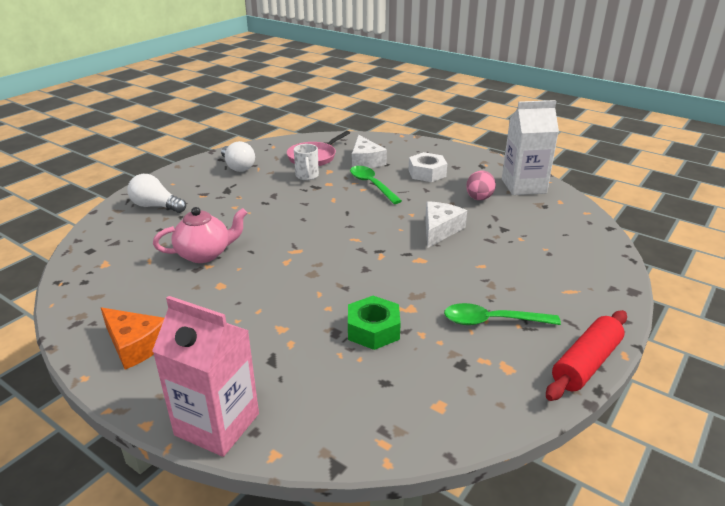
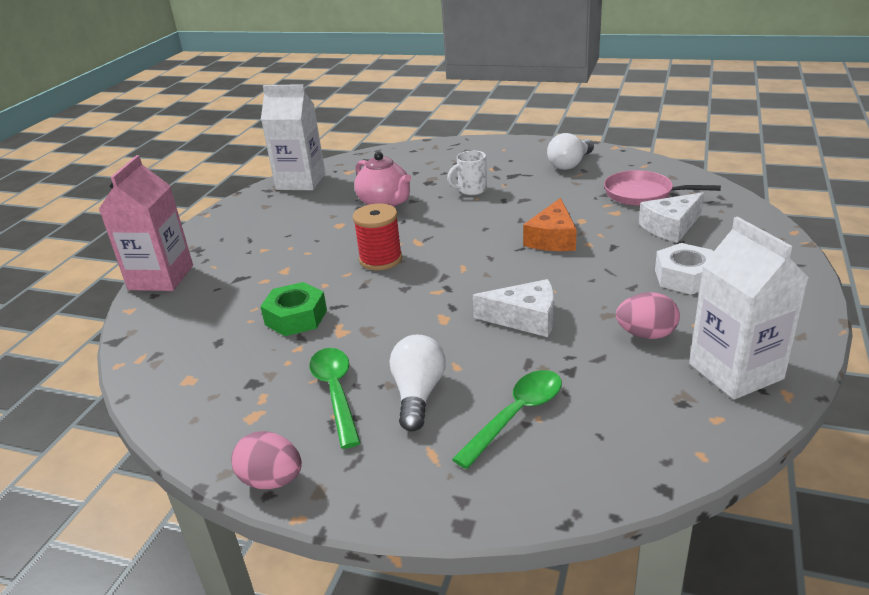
camera: 75 degrees right, 0 degrees up
(87, 297) = (301, 182): none -> white carton
(135, 345) = (246, 218): orange cheese -> orange cheese (552, 238)
(156, 206) = (453, 157): white light bulb -> white light bulb (418, 394)
(307, 176) = (587, 203): white mug -> white mug (471, 190)
(310, 272) = (380, 259): none -> red spool
(372, 185) = (605, 247): green spoon -> green spoon (516, 415)
(586, 363) = (272, 480): red rolling pin -> pink egg

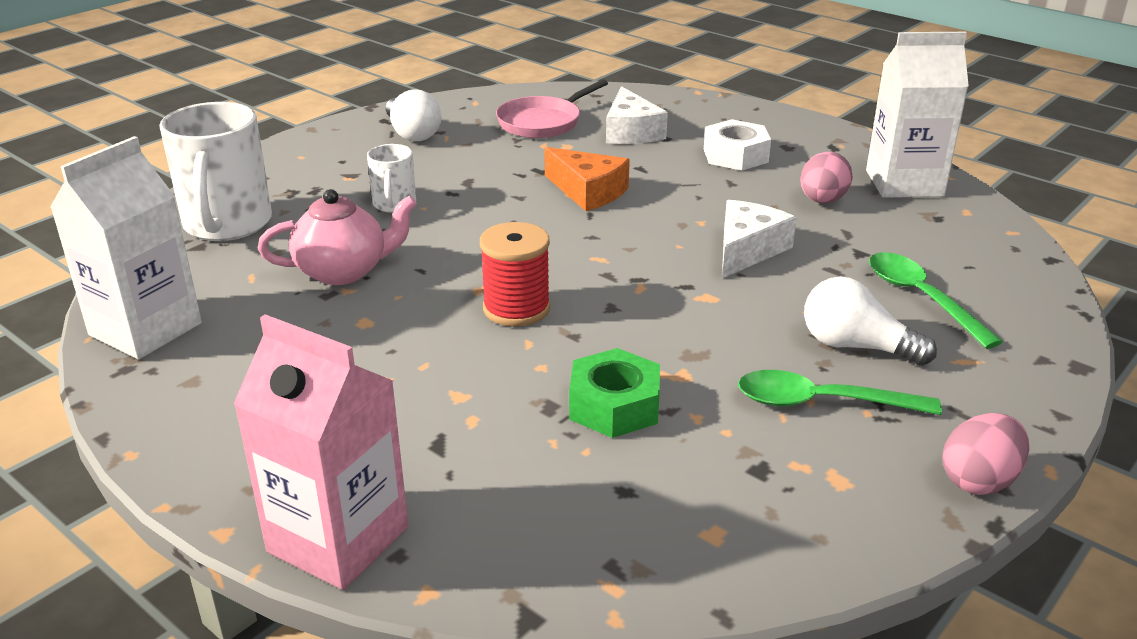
camera: 70 degrees left, 0 degrees up
(409, 161) = (227, 225): none -> white mug

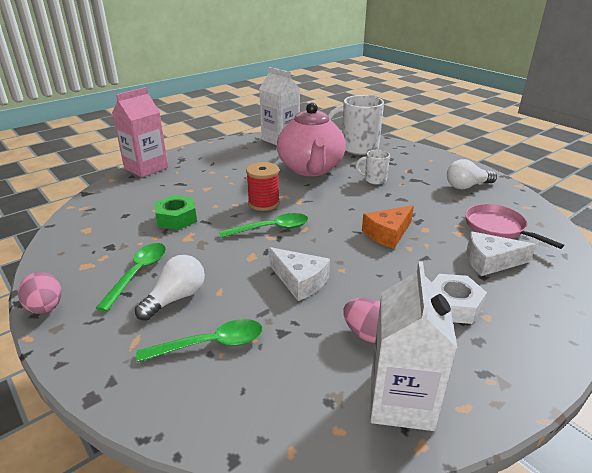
camera: 100 degrees right, 0 degrees up
(343, 271) = (311, 169): pink teapot -> pink teapot, size x1.67
(612, 289) = (271, 229): none -> green spoon

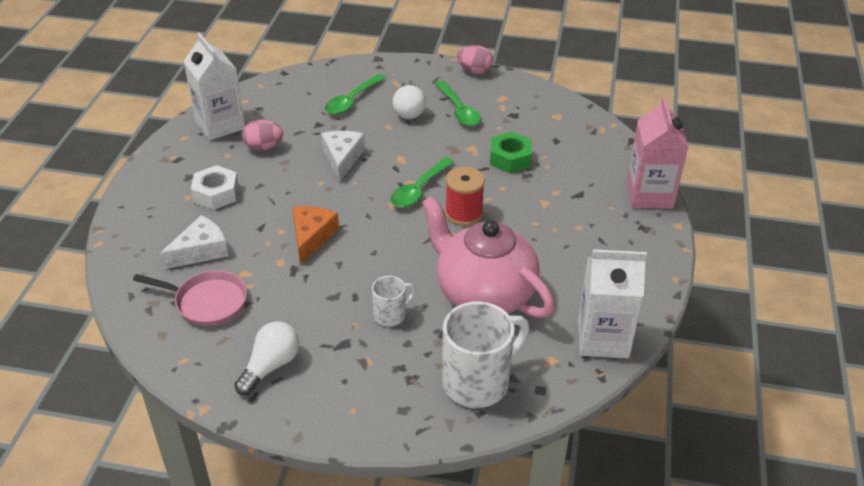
camera: 140 degrees right, 10 degrees up
(299, 281) = (342, 158): white cheese -> white cheese turned 90 degrees clockwise

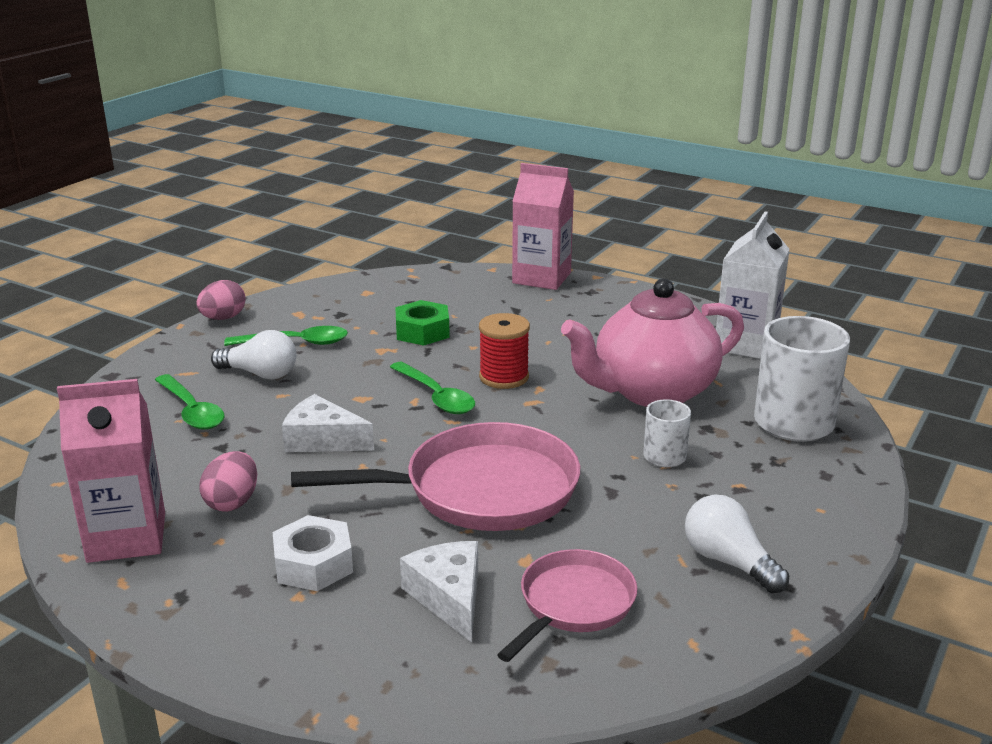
camera: 70 degrees left, 15 degrees down
(220, 125) = (127, 537): white carton -> pink carton
(312, 237) = (480, 490): orange cheese -> pink pan

